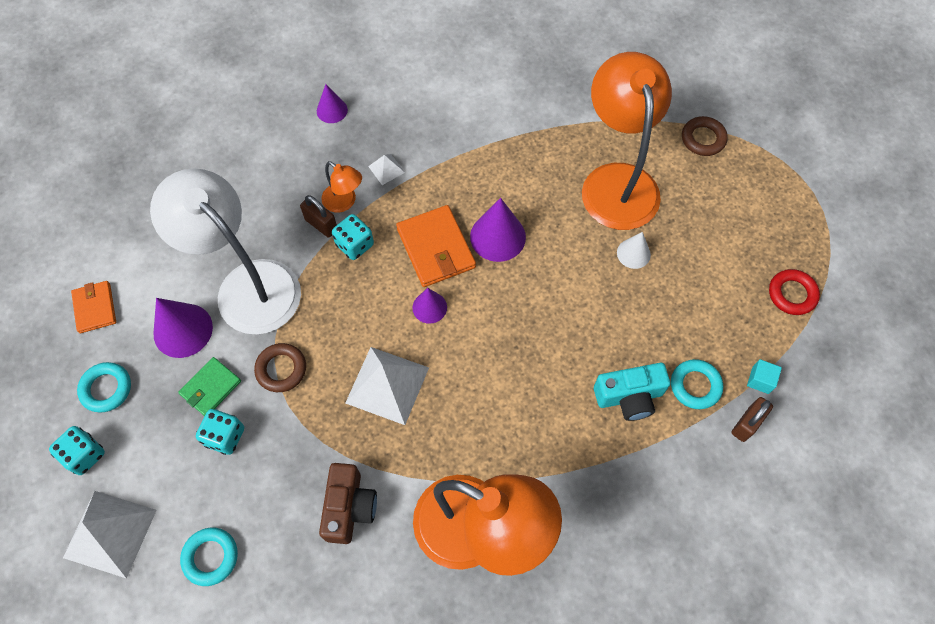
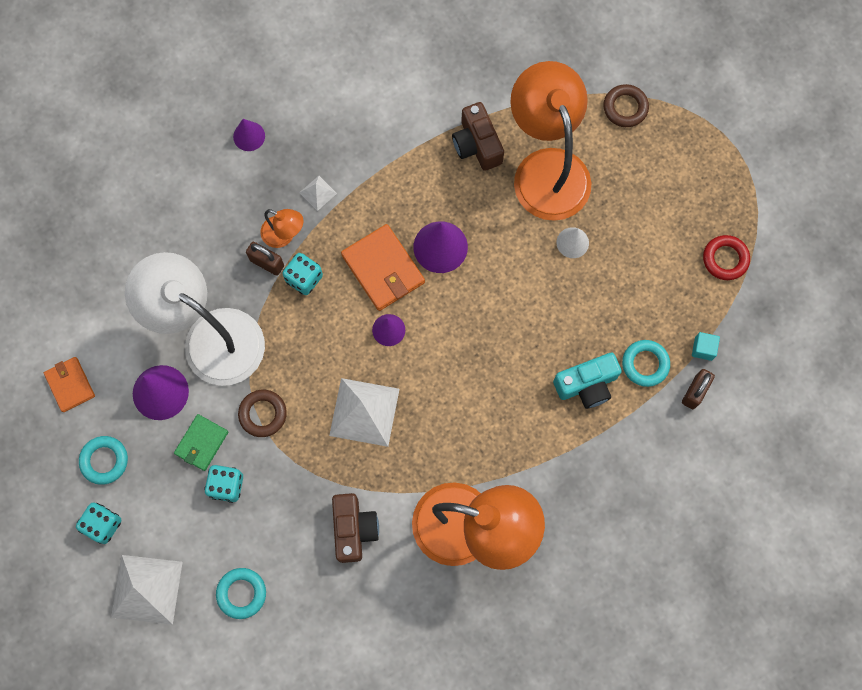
camera: 10 degrees left, 10 degrees up
(551, 150) = (477, 145): none -> brown camera

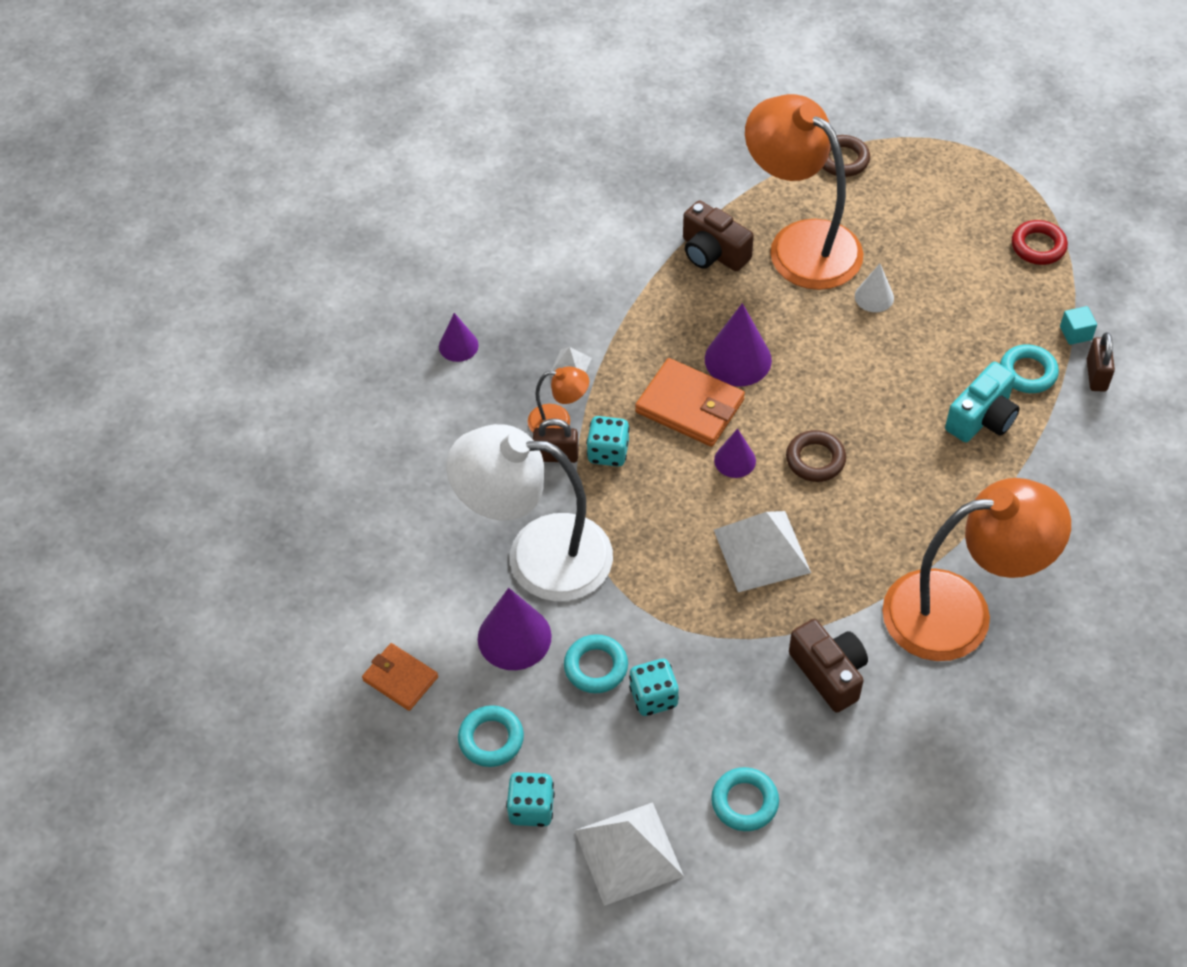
camera: 25 degrees left, 20 degrees down
(201, 443) = (596, 667): green wallet -> turquoise ring
(263, 414) = (648, 605): brown ring -> brown ring (815, 459)

